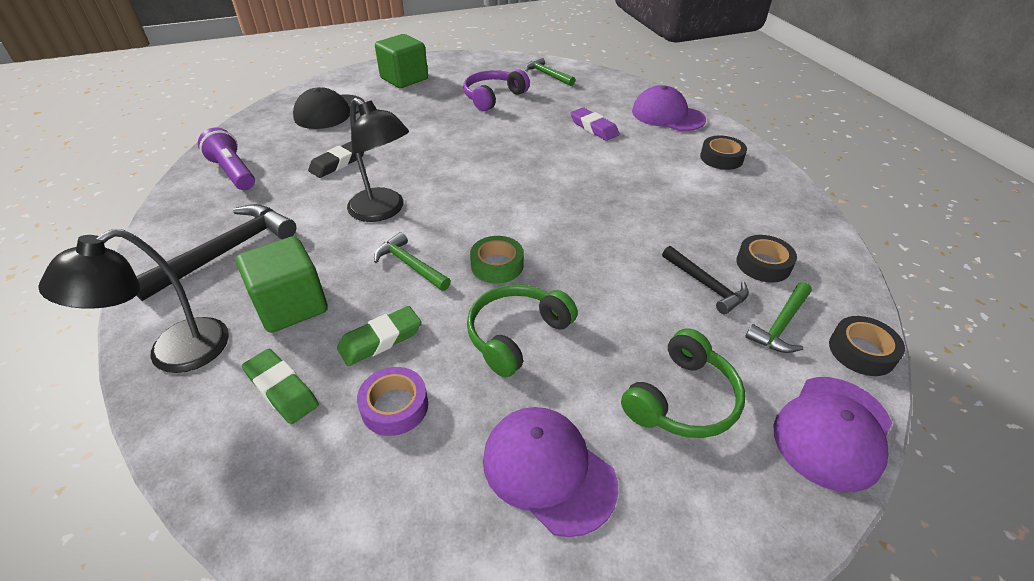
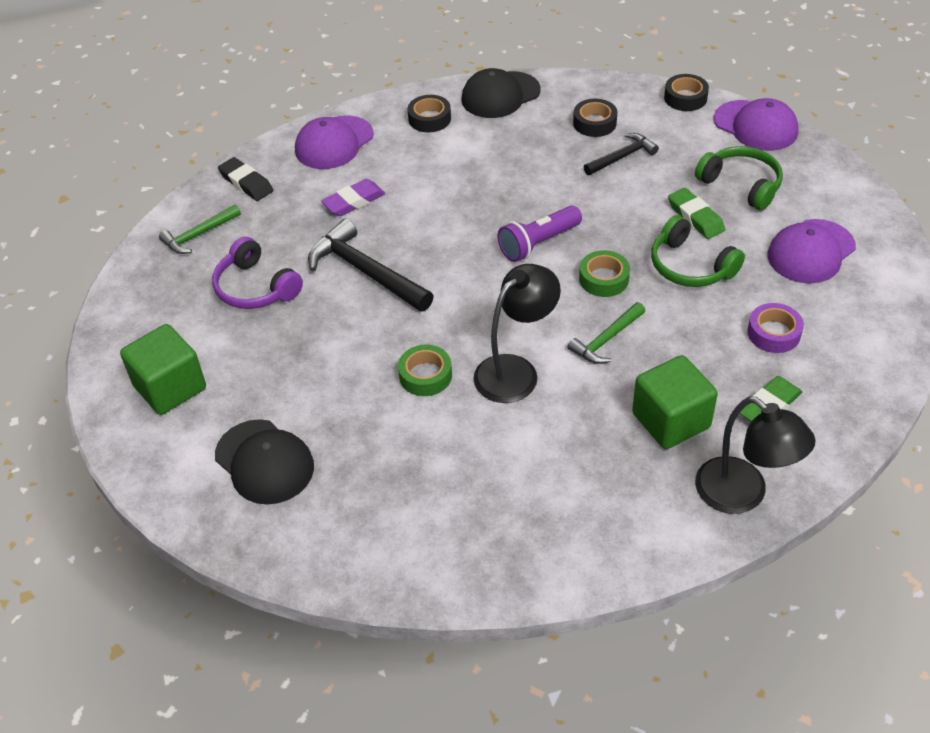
camera: 85 degrees left, 5 degrees up
(226, 252) = (591, 497): black hammer -> black hammer (365, 272)
(233, 172) = (424, 538): purple flashlight -> purple flashlight (538, 243)
(338, 163) = (410, 428): black eraser -> black eraser (246, 183)
(380, 339) = (706, 350): green eraser -> green eraser (695, 217)
(390, 167) = (425, 375): none -> green tape
(781, 325) = (663, 127): green hammer -> none
(782, 197) = (500, 95): none -> black cap

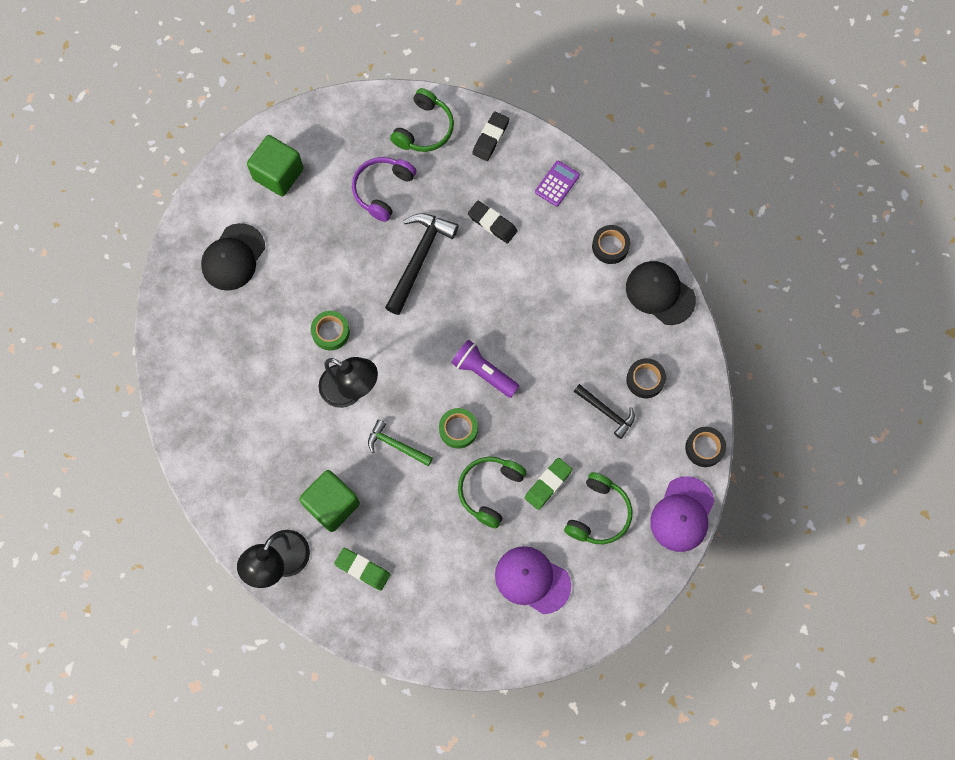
camera: 70 degrees right, 25 degrees up
(198, 235) = (424, 129): green hammer -> green headphones
(334, 143) = (557, 184): purple cap -> purple calculator
(354, 201) = (492, 223): purple eraser -> black eraser
(773, 333) = (434, 563): purple tape -> none

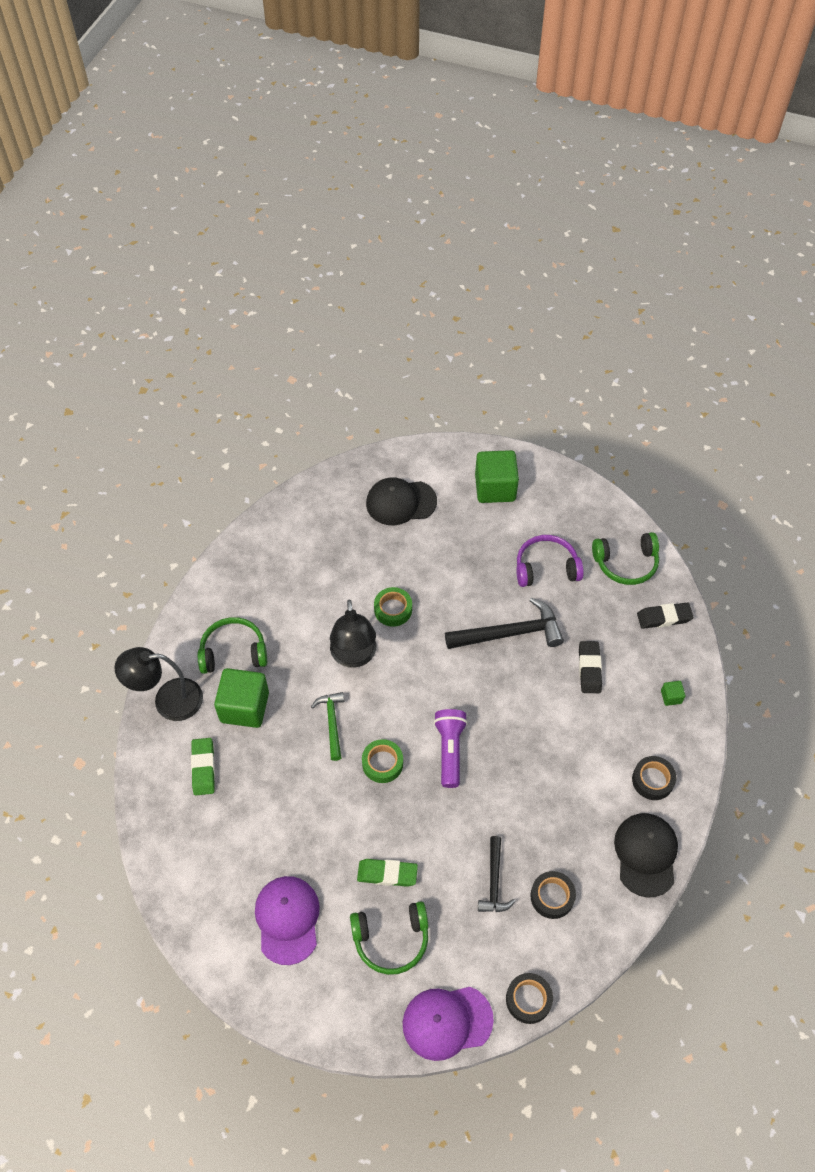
camera: 55 degrees right, 15 degrees down
(489, 490) = (346, 826): green headphones -> green headphones (233, 652)
(557, 184) = (671, 697): purple calculator -> green cube

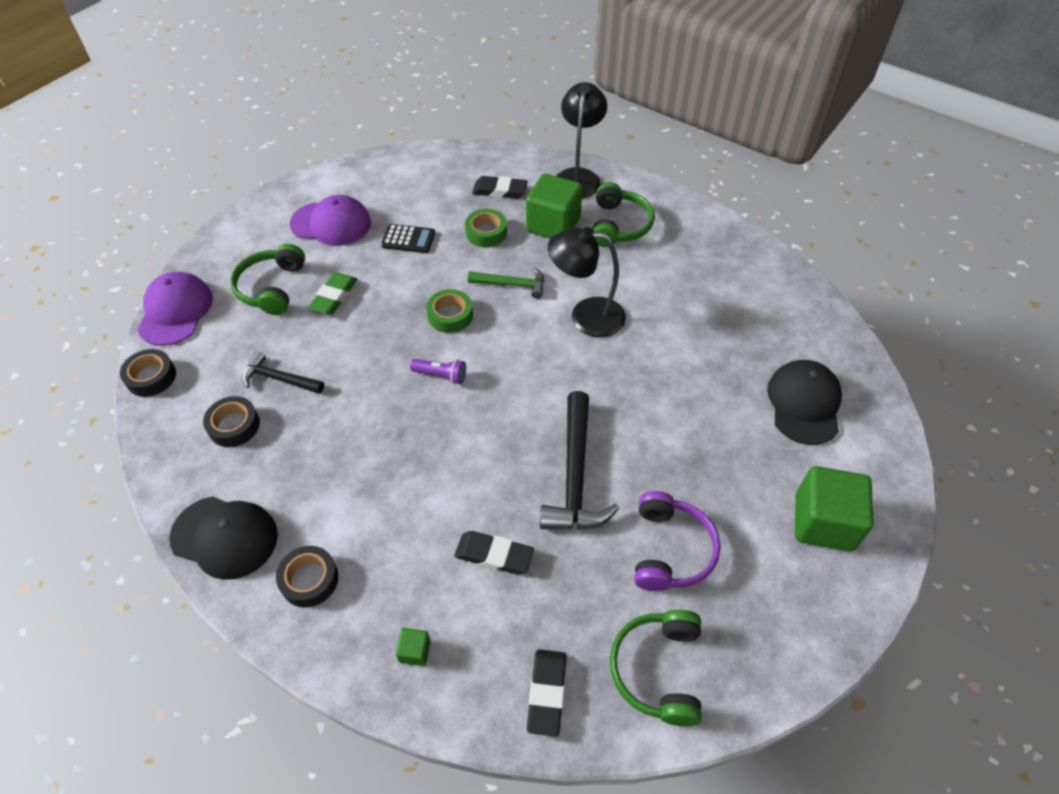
camera: 105 degrees right, 5 degrees down
(203, 768) = (500, 191): green eraser -> black eraser
(293, 833) = (408, 239): none -> black calculator
(393, 609) = (640, 362): green tape -> green tape (486, 233)
(450, 750) = (441, 375): purple flashlight -> purple flashlight, size x0.62

